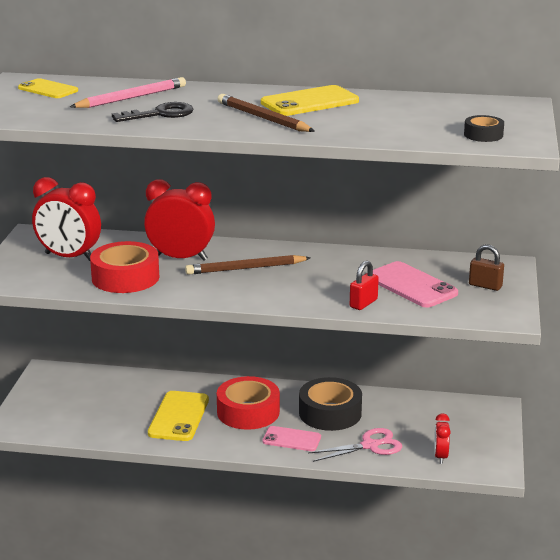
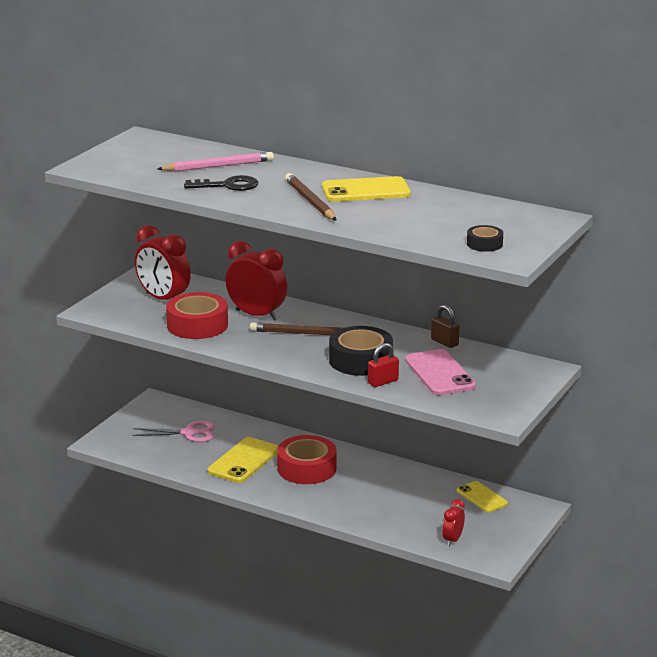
camera: 20 degrees right, 0 degrees up
(48, 89) = (157, 149): yellow phone -> yellow phone (482, 497)
(291, 439) = (329, 499): pink phone -> none
(330, 413) = (379, 483): black tape -> black tape (360, 360)
(370, 445) = (395, 518): pink scissors -> pink scissors (189, 433)
(485, 286) = (507, 385): brown padlock -> brown padlock (444, 342)

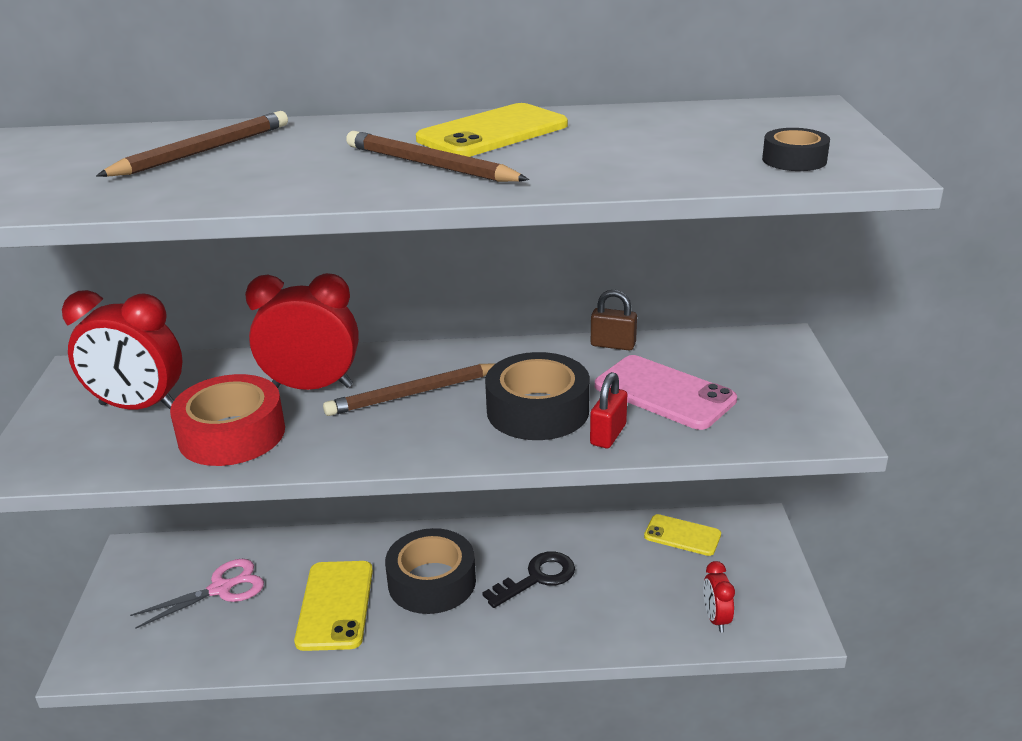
camera: 30 degrees left, 5 degrees up
(218, 166) = (203, 151): pink pencil -> brown pencil
(227, 185) = (256, 174): black key -> black key (537, 578)
(306, 468) = (432, 582): red tape -> black tape

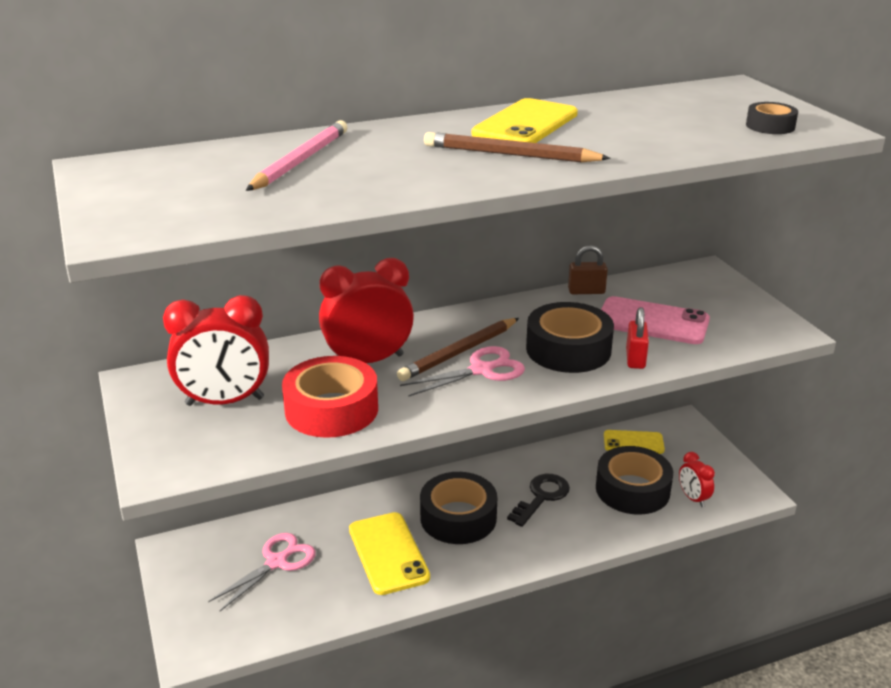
camera: 20 degrees left, 0 degrees up
(203, 151) = (301, 161): brown pencil -> pink pencil
(422, 418) = (482, 370): none -> pink scissors
(648, 592) = (632, 490): none -> black tape

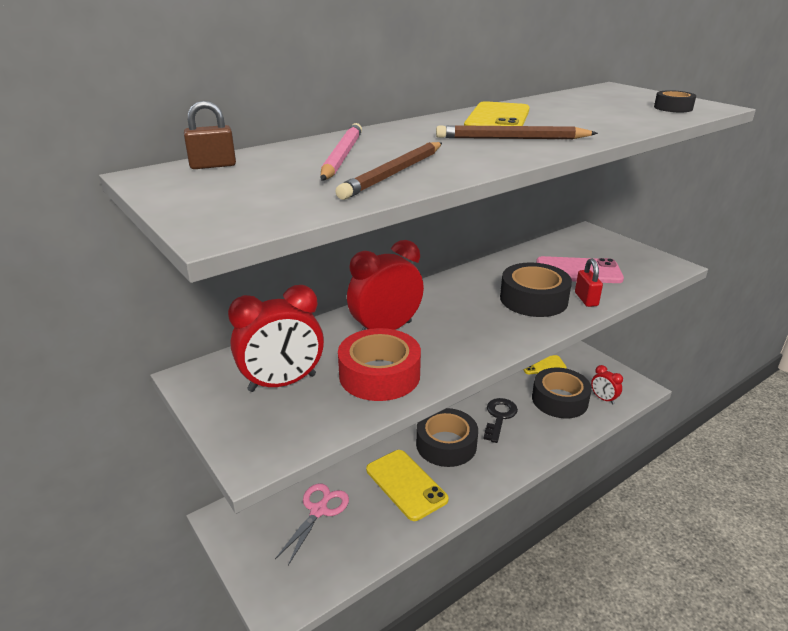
camera: 15 degrees left, 0 degrees up
(458, 352) = (453, 313): brown pencil -> brown pencil (393, 173)
(482, 370) = (480, 324): pink scissors -> none
(586, 291) = (516, 255): brown padlock -> brown padlock (213, 165)

